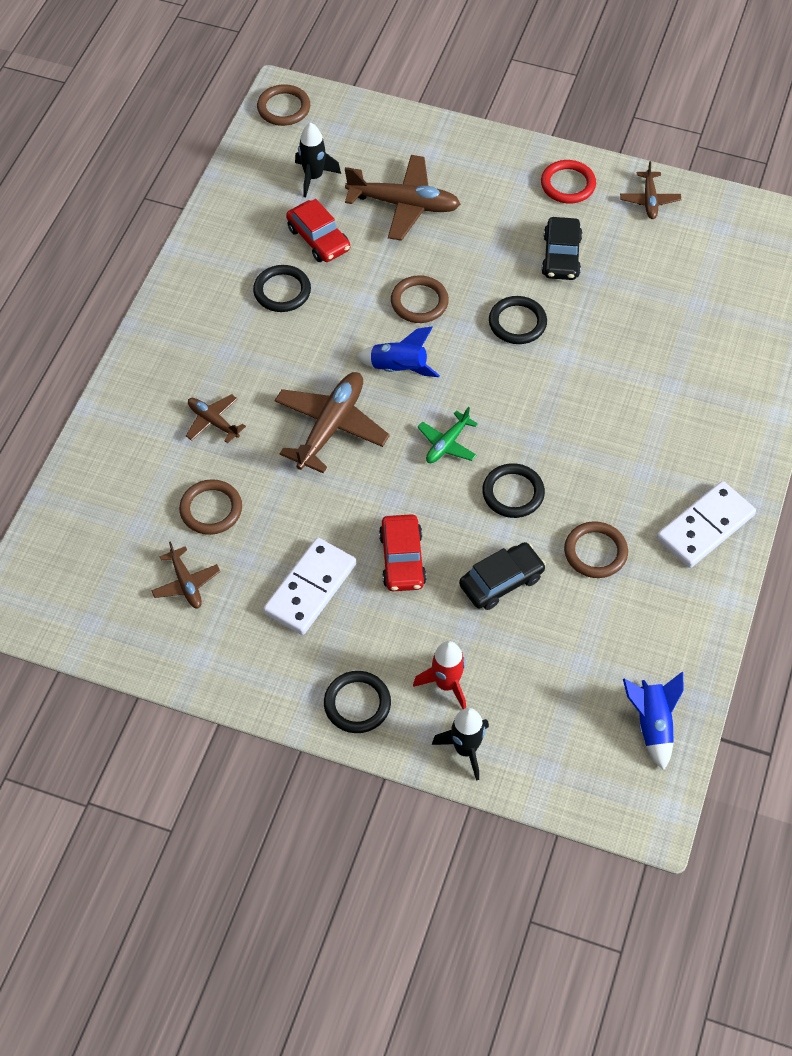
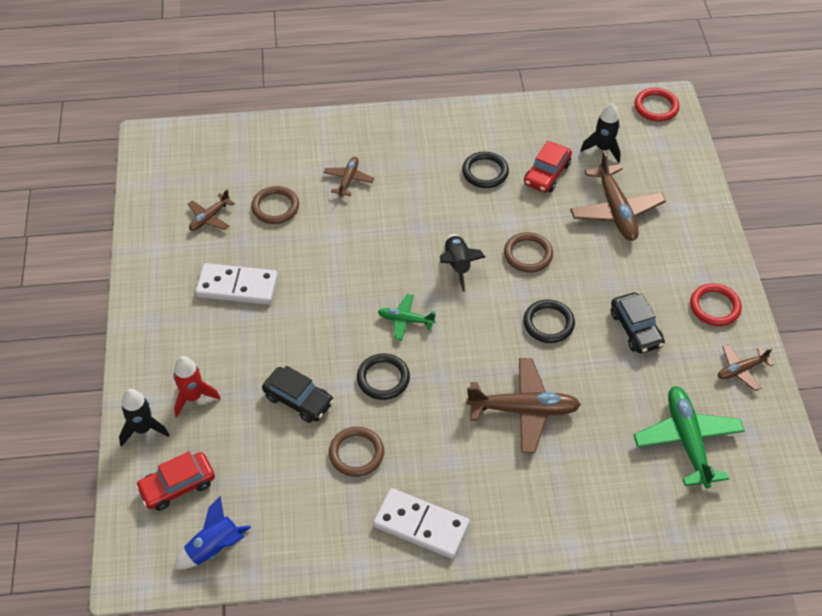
camera: 65 degrees right, 5 degrees down
(283, 108) = (656, 107): brown ring -> red ring
(331, 426) = (381, 245): brown plane -> brown plane (524, 410)
(357, 704) = (155, 349): black ring -> none
(398, 368) = (457, 265): blue rocket -> black rocket
(402, 559) = (288, 331): red car -> red car (177, 486)
(561, 256) = (636, 329): black car -> black car turned 90 degrees counterclockwise
(706, 276) = (687, 440): none -> green plane

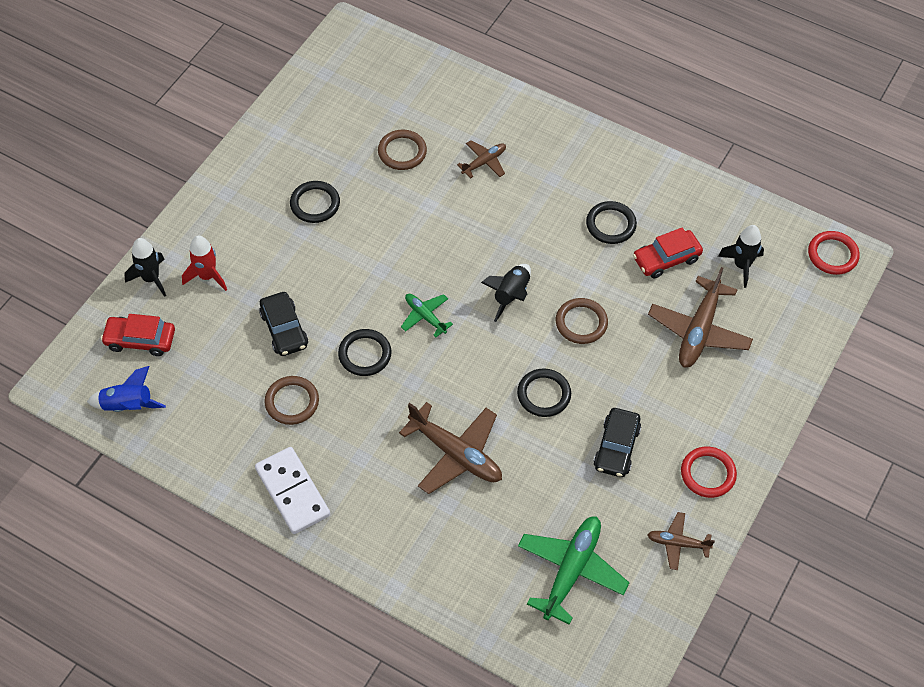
camera: 35 degrees right, 5 degrees up
(209, 218) = (341, 130): brown plane -> none
(237, 286) = (315, 204): white domino -> black ring

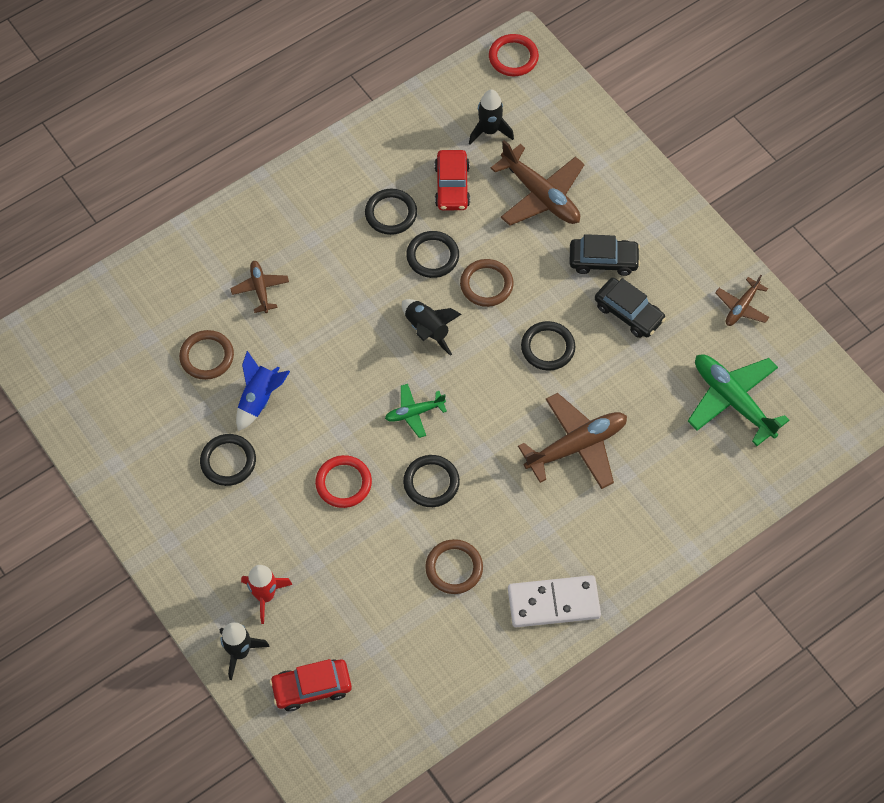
camera: 65 degrees left, 5 degrees up
(127, 405) = (385, 725): blue rocket -> blue rocket (259, 399)
(140, 340) = (311, 687): red car -> red car turned 45 degrees clockwise
(284, 329) = (366, 545): black car -> black car (603, 260)
(586, 271) = (432, 256): none -> black ring
(708, 474) = (685, 254): red ring -> red ring (343, 483)

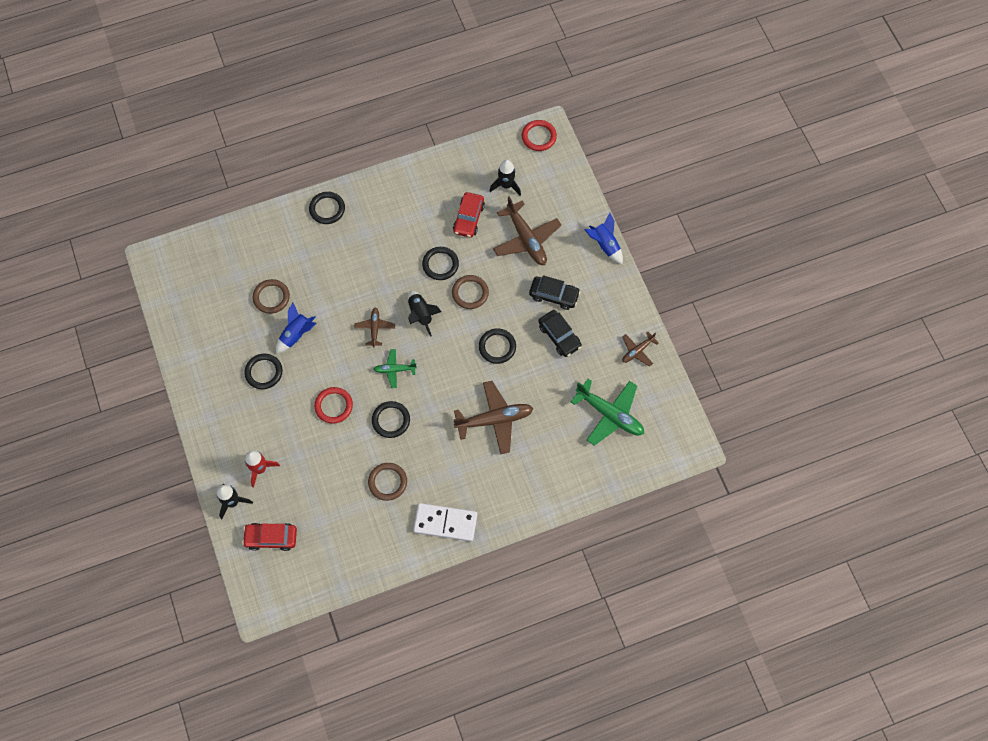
camera: 15 degrees right, 5 degrees up
(260, 289) = (320, 259): brown plane -> brown plane (375, 328)
(391, 213) = (422, 228): black ring -> black ring (327, 209)
(650, 178) = (605, 245): none -> blue rocket
(732, 400) = (610, 414): green plane -> green plane turned 150 degrees clockwise

